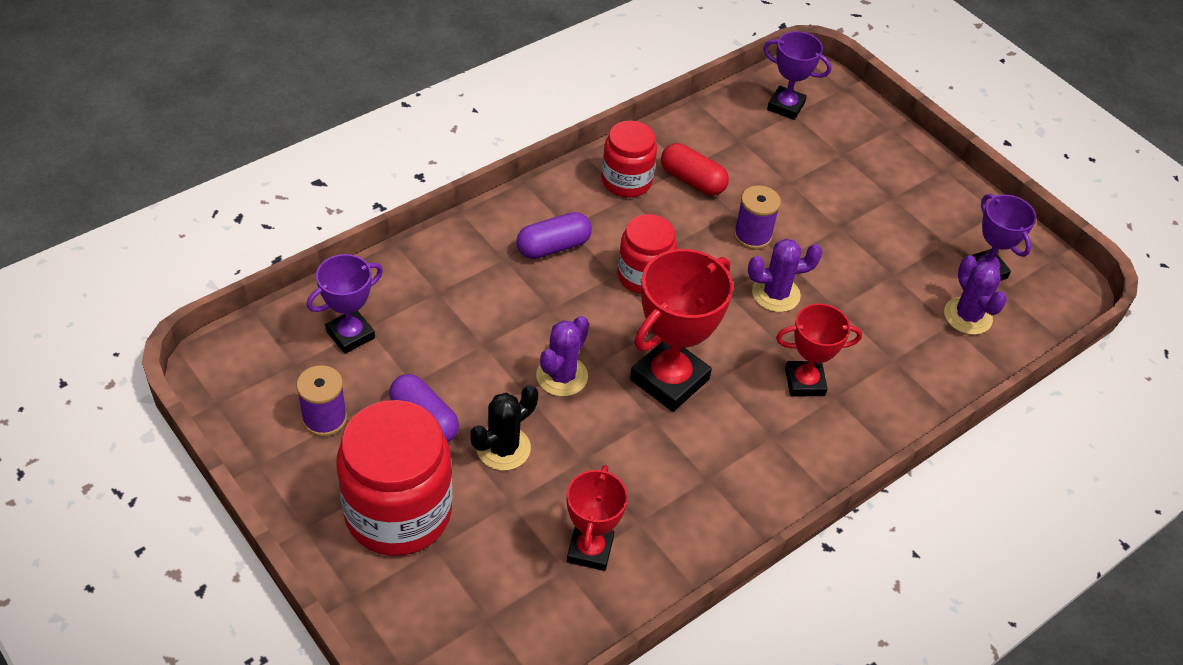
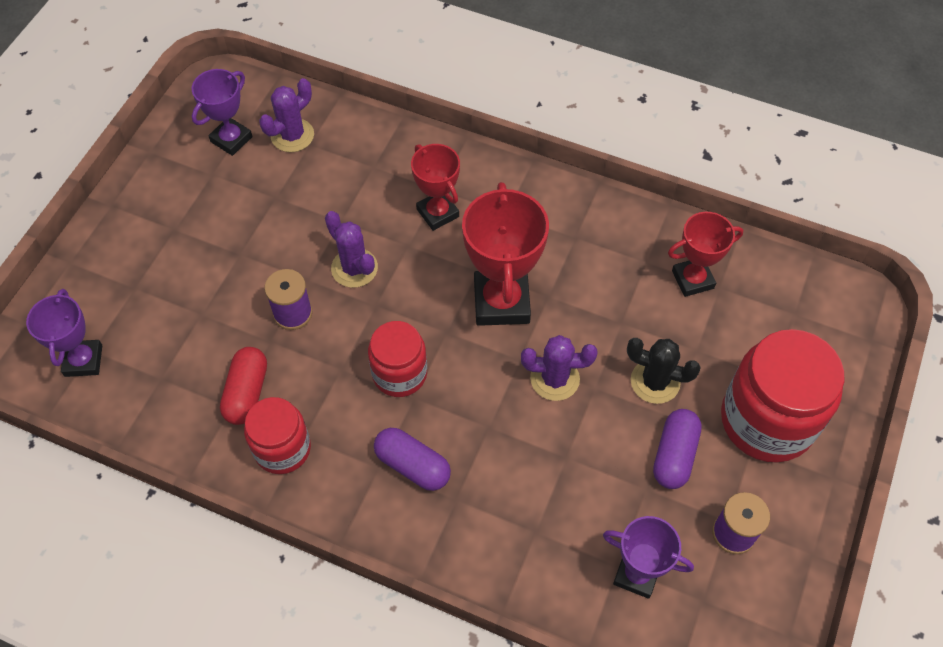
camera: 115 degrees left, 10 degrees up
(669, 379) = (501, 302): red trophy -> red trophy turned 75 degrees clockwise

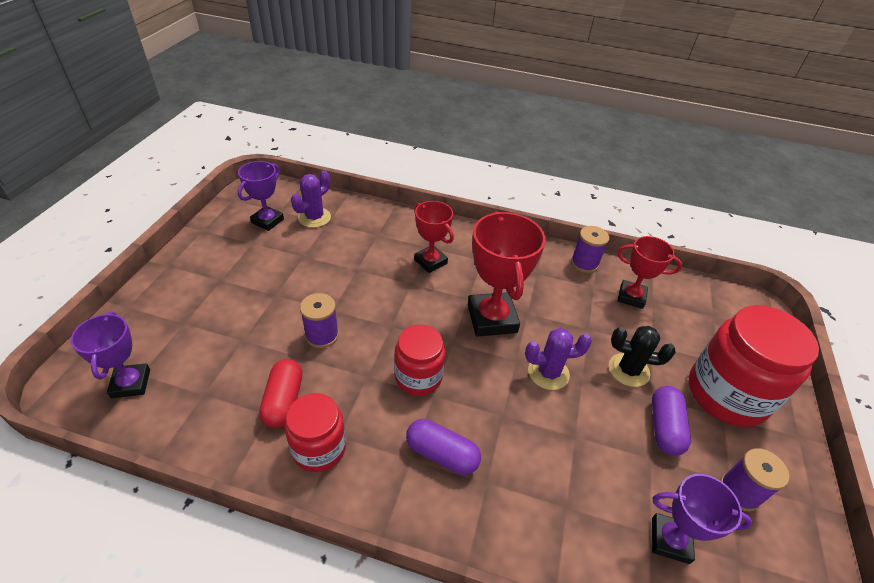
camera: 10 degrees left, 15 degrees down
(354, 268) = (370, 300): purple cactus -> none
(644, 225) = (584, 263): none -> purple spool
(692, 279) = (631, 297): red trophy -> red trophy turned 45 degrees clockwise

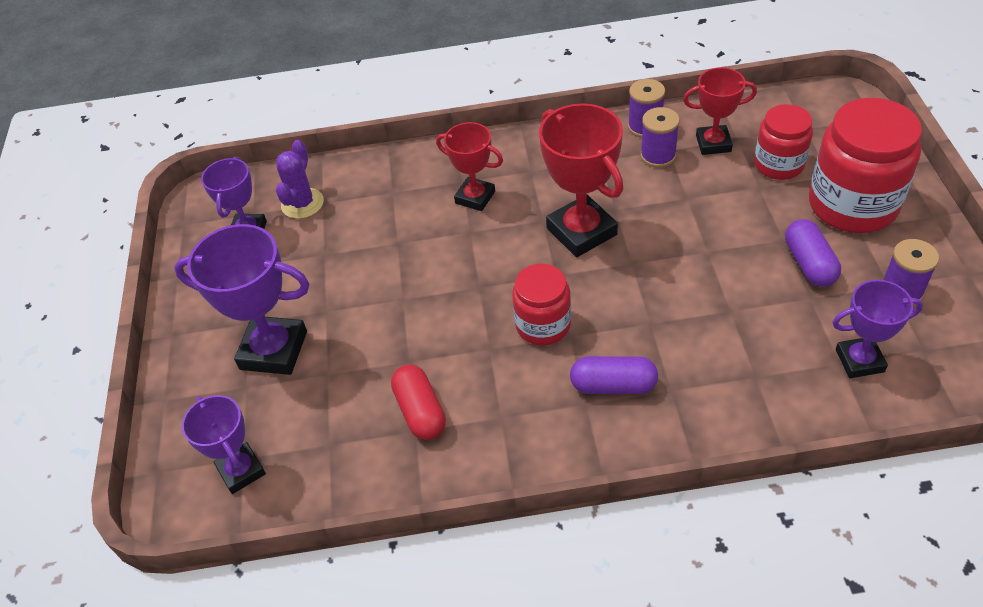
camera: 15 degrees left, 5 degrees up
(221, 306) = (273, 350): none -> purple trophy
(319, 448) = (489, 436): red jar -> red jar (778, 164)
(322, 335) = (411, 330): purple spool -> purple spool (658, 156)
(548, 373) = (671, 261): purple cactus -> none
(628, 370) = (748, 223): black cactus -> none

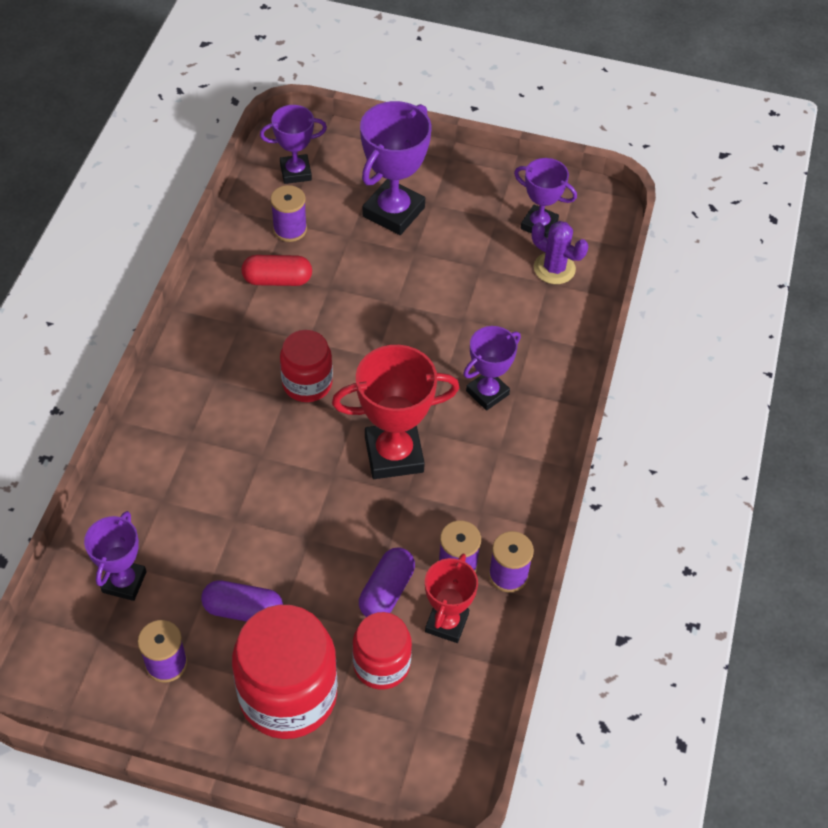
camera: 105 degrees right, 5 degrees up
(338, 434) = (290, 229): none -> purple spool
(475, 197) = (487, 393): red trophy -> purple trophy
(613, 385) = (219, 403): purple capsule -> purple capsule (386, 591)

